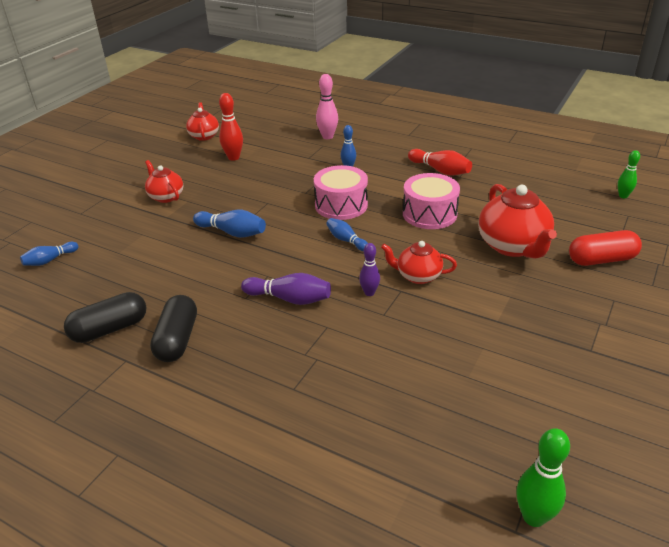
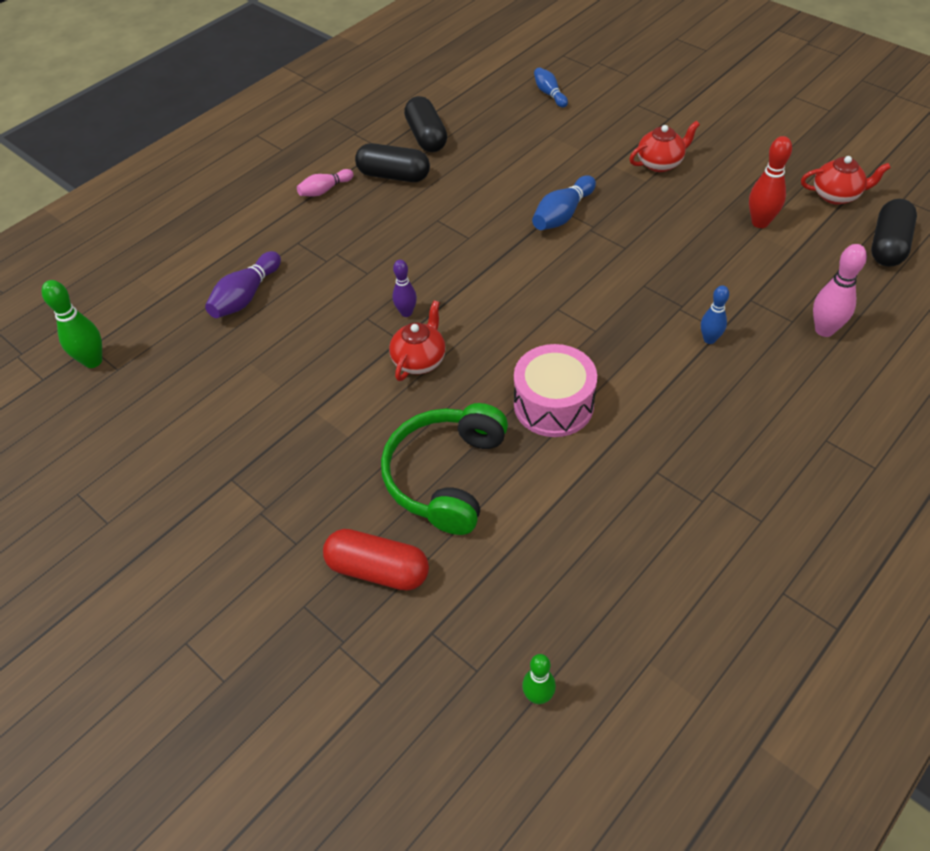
camera: 105 degrees right, 15 degrees up
(202, 389) = (325, 190): none -> pink bowling pin
(250, 122) = (888, 245): none -> black capsule
(289, 299) = (422, 250): purple bowling pin -> purple bowling pin (246, 296)
(341, 205) = (601, 316): pink drum -> none
(346, 240) = (515, 309): blue bowling pin -> none
(440, 170) = (681, 450): red bowling pin -> none
(513, 246) = (445, 476): red teapot -> green headphones
(601, 260) = (378, 570): red capsule -> red capsule turned 75 degrees counterclockwise

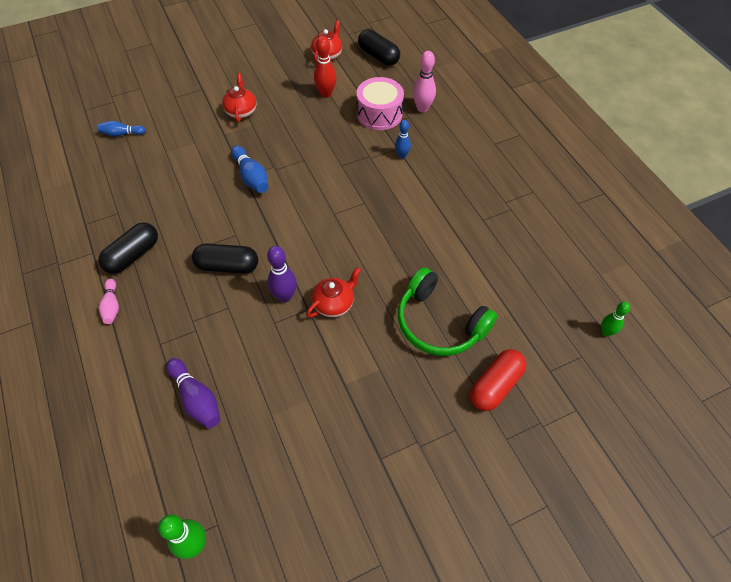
camera: 70 degrees left, 5 degrees up
(406, 313) = (285, 296): purple bowling pin -> purple bowling pin, size x1.52
(419, 360) = (334, 304): red teapot -> red teapot turned 90 degrees clockwise
(426, 137) = (105, 220): black capsule -> black capsule (227, 266)
(553, 404) = (411, 246): pink drum -> pink drum (379, 114)

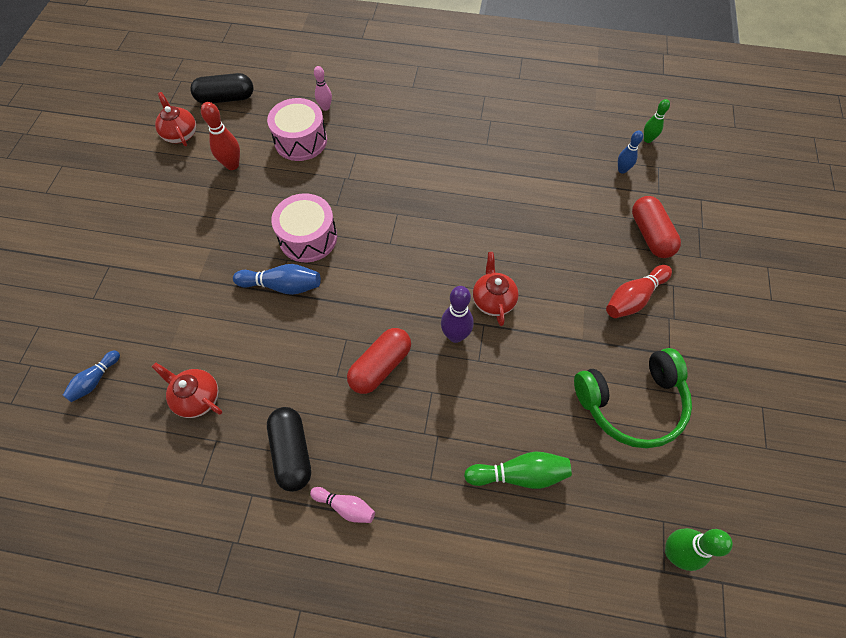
camera: 55 degrees left, 5 degrees up
(196, 398) = (519, 474): purple bowling pin -> green bowling pin
(227, 266) = (380, 366): black capsule -> red capsule
(241, 111) = (182, 247): red teapot -> red teapot (197, 398)
(300, 167) = (308, 238): none -> pink drum
(402, 156) = (367, 155): blue bowling pin -> blue bowling pin (622, 170)
(415, 403) = (633, 298): none -> red bowling pin
(422, 108) = (325, 107): pink bowling pin -> pink bowling pin, size x0.66
(439, 323) = (568, 236): green headphones -> green headphones (632, 403)

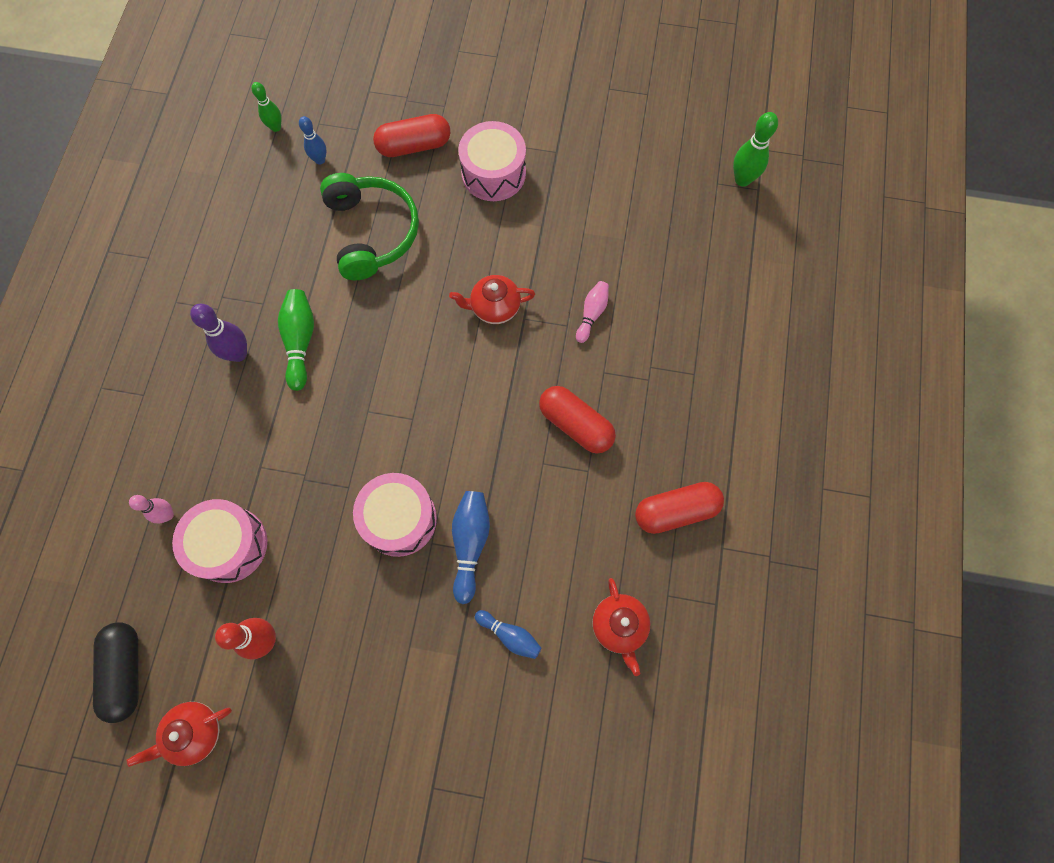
camera: 90 degrees left, 10 degrees up
(95, 380) = (601, 760): blue bowling pin -> blue bowling pin (510, 635)
(197, 398) = (619, 626): red teapot -> red teapot turned 45 degrees counterclockwise
(292, 452) = (676, 511): black capsule -> red capsule
(345, 506) = (726, 453): pink bowling pin -> pink bowling pin (592, 314)
(455, 335) = (538, 347): purple bowling pin -> purple bowling pin (238, 354)
(519, 474) = (684, 294): green bowling pin -> green bowling pin (300, 342)
(632, 403) = (609, 191): green headphones -> green headphones (372, 232)
(633, 298) = (493, 173): red bowling pin -> pink drum

